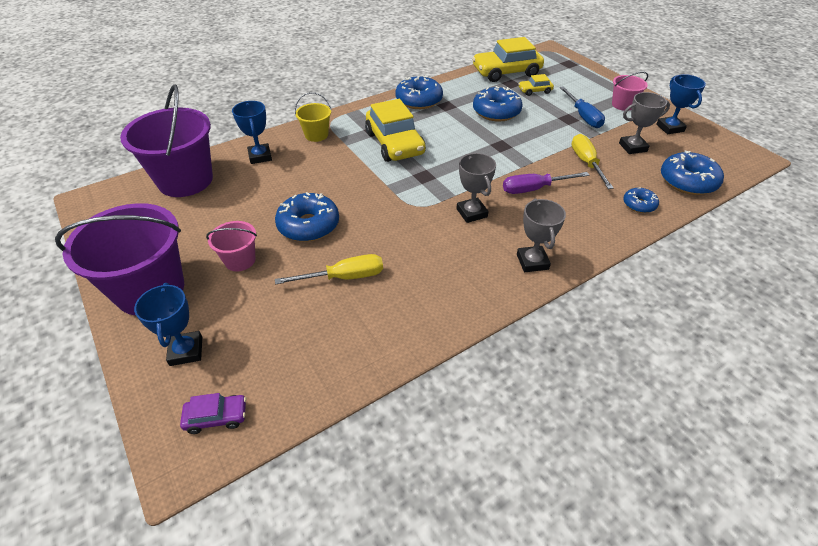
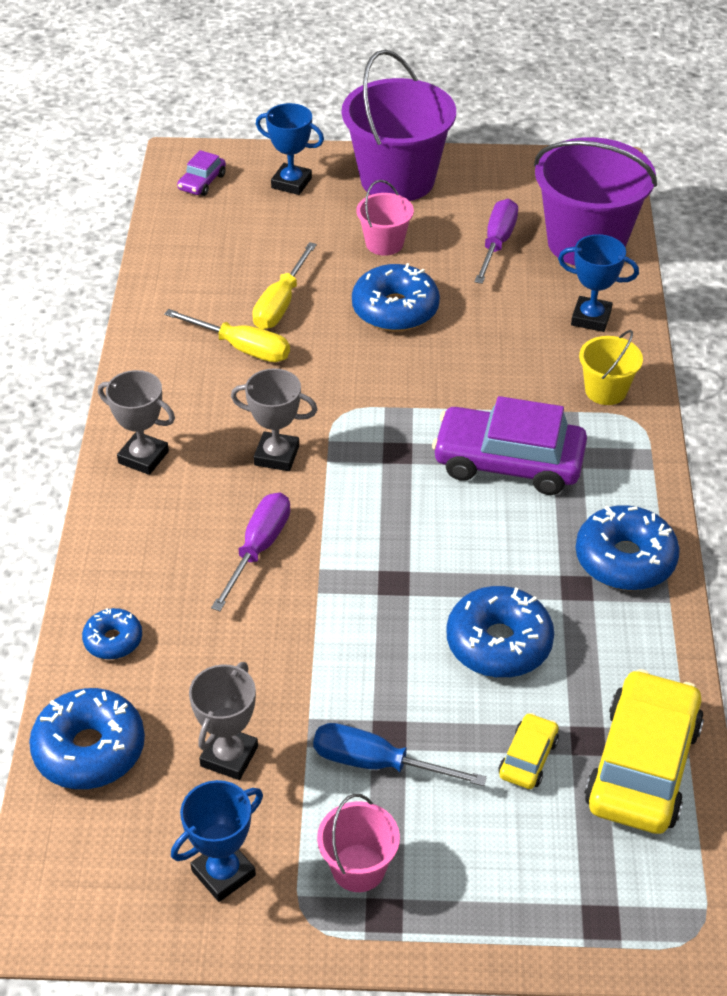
camera: 125 degrees right, 0 degrees up
(208, 212) = (497, 243): none -> purple screwdriver
(395, 143) = (508, 462): yellow car -> purple car
(586, 163) = (253, 656): yellow screwdriver -> yellow screwdriver (242, 348)
(670, 128) = (223, 873): blue trophy -> blue trophy turned 60 degrees counterclockwise

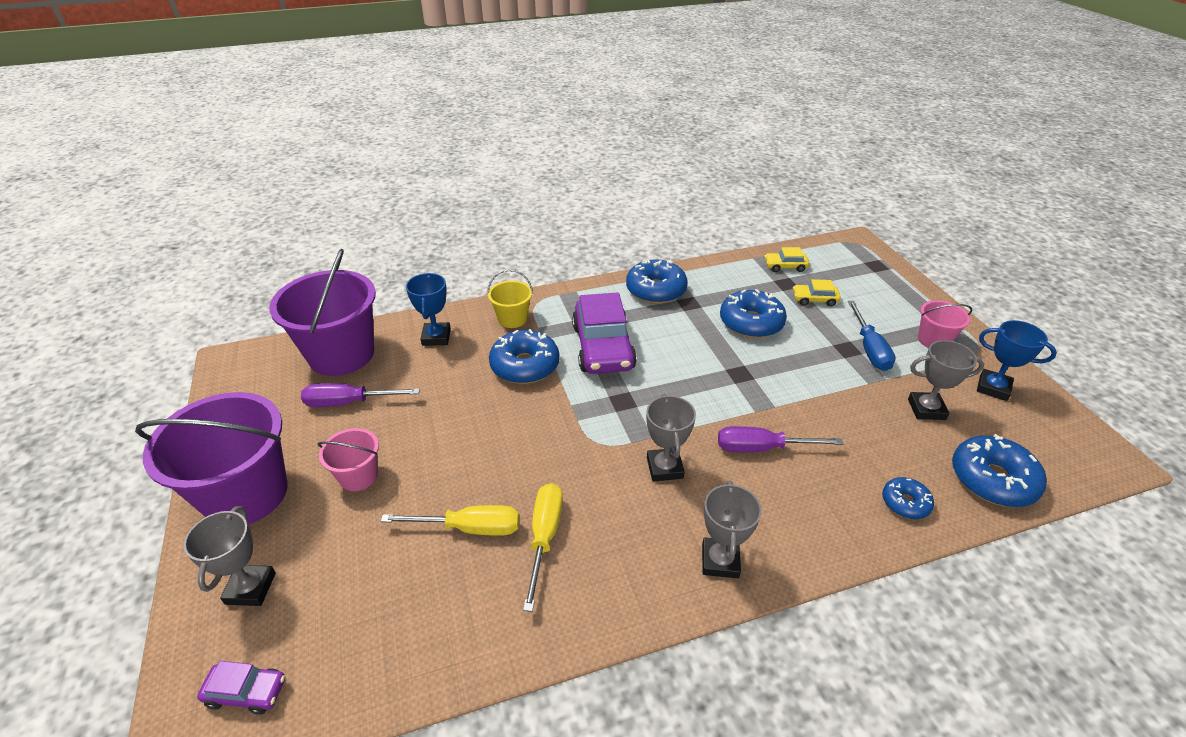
camera: 110 degrees left, 5 degrees down
(291, 183) = (250, 588): blue trophy -> grey trophy
(395, 309) = (455, 444): blue donut -> blue donut (525, 365)
(642, 765) = (785, 266): yellow car -> yellow car, size x0.47

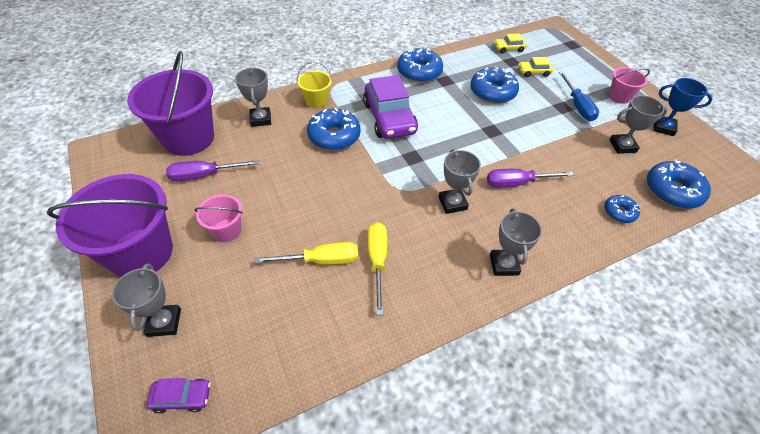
camera: 10 degrees left, 10 degrees up
(436, 337) = (260, 119): blue trophy -> grey trophy

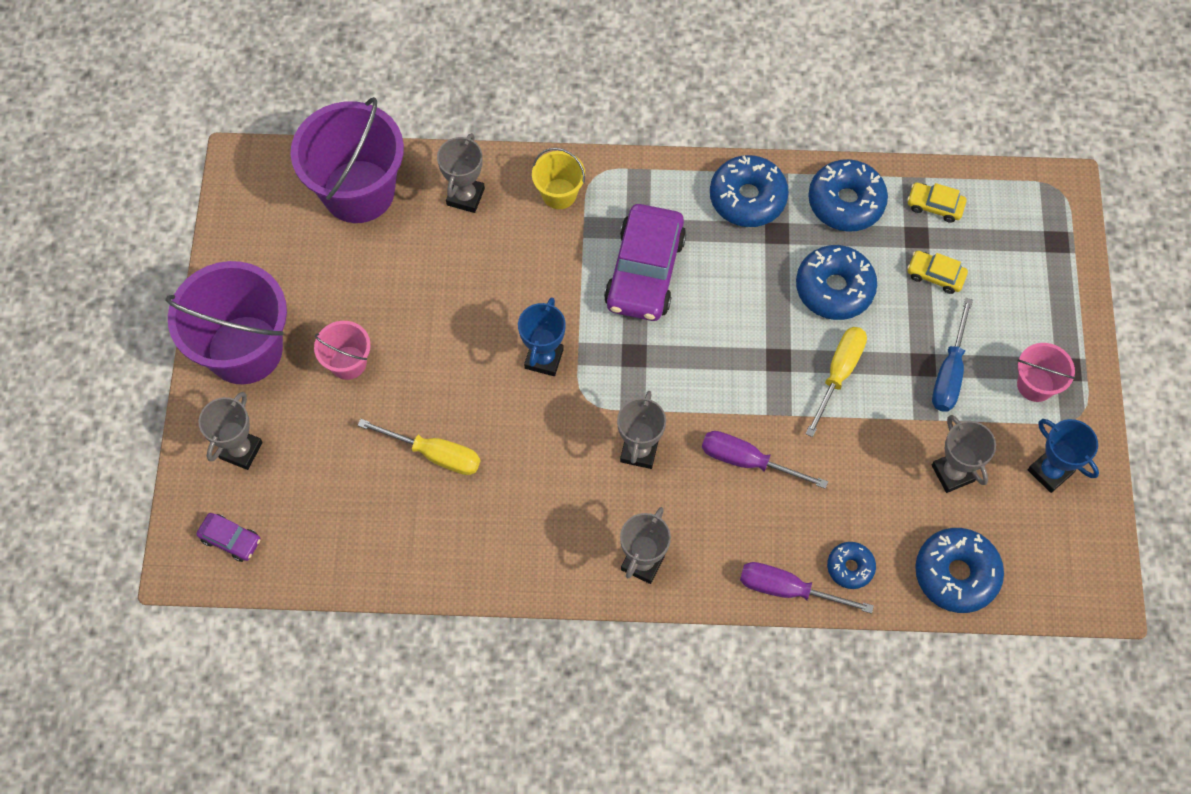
camera: 30 degrees right, 15 degrees up
(204, 175) = (354, 265): purple screwdriver -> purple screwdriver (788, 590)
(334, 136) = (549, 271): blue donut -> blue donut (846, 202)
(360, 178) = (544, 359): none -> blue trophy
(377, 261) = (497, 486): yellow screwdriver -> yellow screwdriver (838, 374)
(622, 146) = (953, 473): grey trophy -> grey trophy turned 45 degrees clockwise

